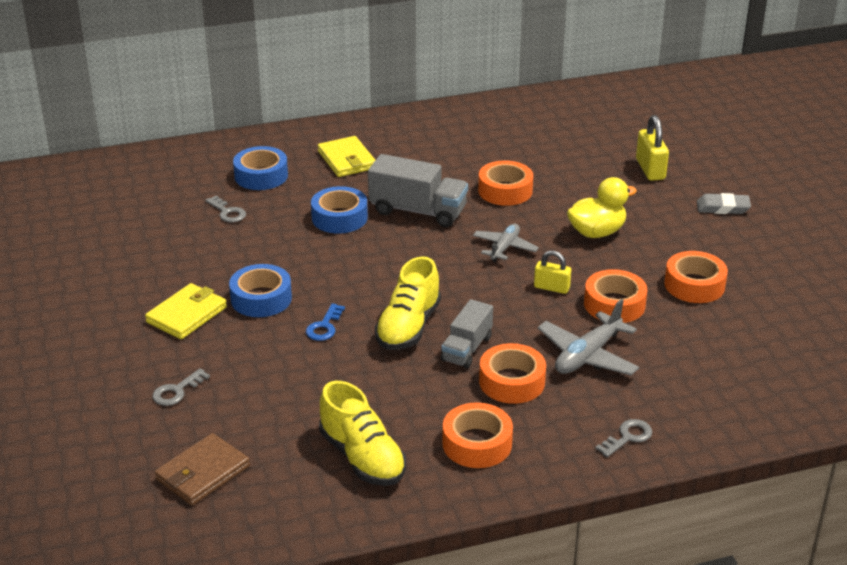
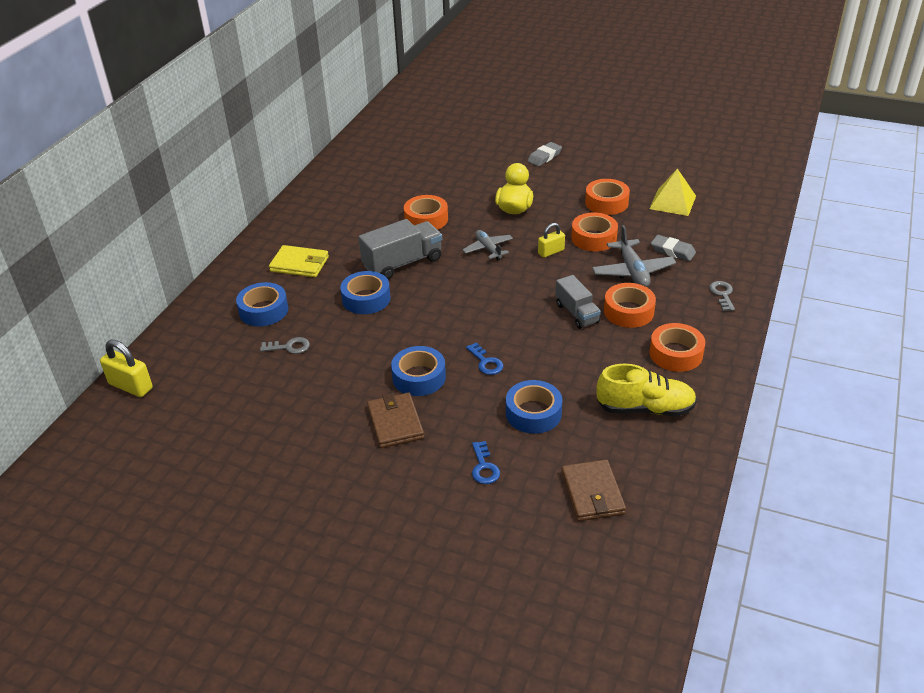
camera: 50 degrees left, 5 degrees up
(177, 391) = (484, 467): grey key -> blue key
(187, 314) = (395, 423): yellow wallet -> brown wallet
(280, 388) = (533, 413): none -> blue tape
(408, 327) = (527, 326): yellow shoe -> none
(650, 169) = (474, 160): yellow padlock -> yellow padlock (131, 386)
(664, 368) = (672, 251): none -> grey eraser
(764, 330) = (672, 202): none -> yellow pyramid

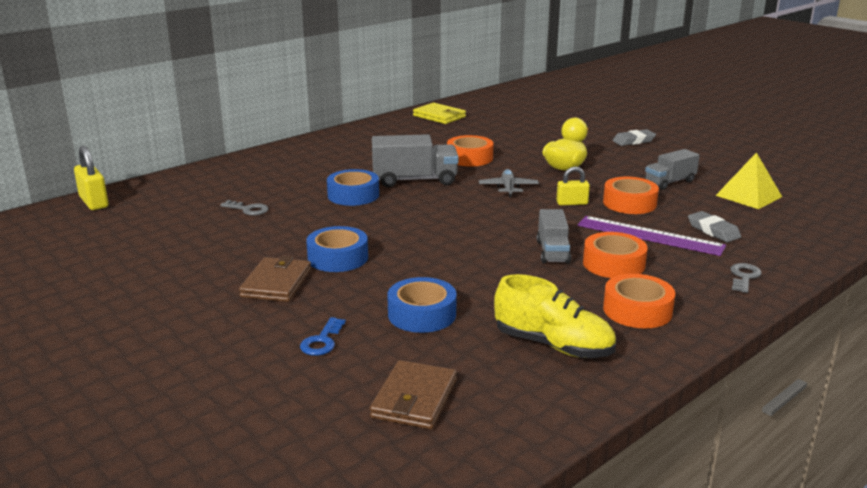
camera: 25 degrees right, 15 degrees down
(263, 310) = (256, 183): blue tape -> none
(299, 264) = (322, 162): yellow wallet -> yellow wallet (439, 116)
(486, 362) = (416, 264): blue key -> none
(606, 203) = (670, 182): orange tape -> grey truck
(632, 271) = (649, 236): grey plane -> purple ruler

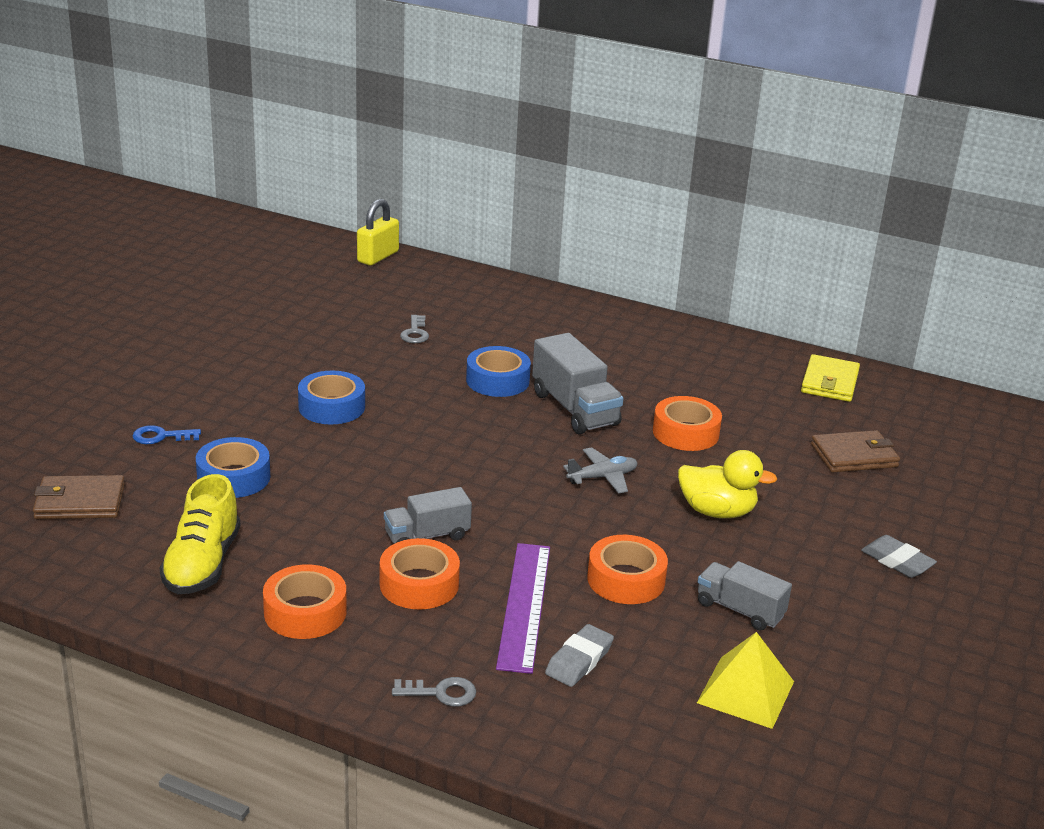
camera: 65 degrees right, 5 degrees up
(276, 283) = (259, 388): brown wallet -> brown wallet (854, 456)
(572, 203) = (589, 532): yellow padlock -> none

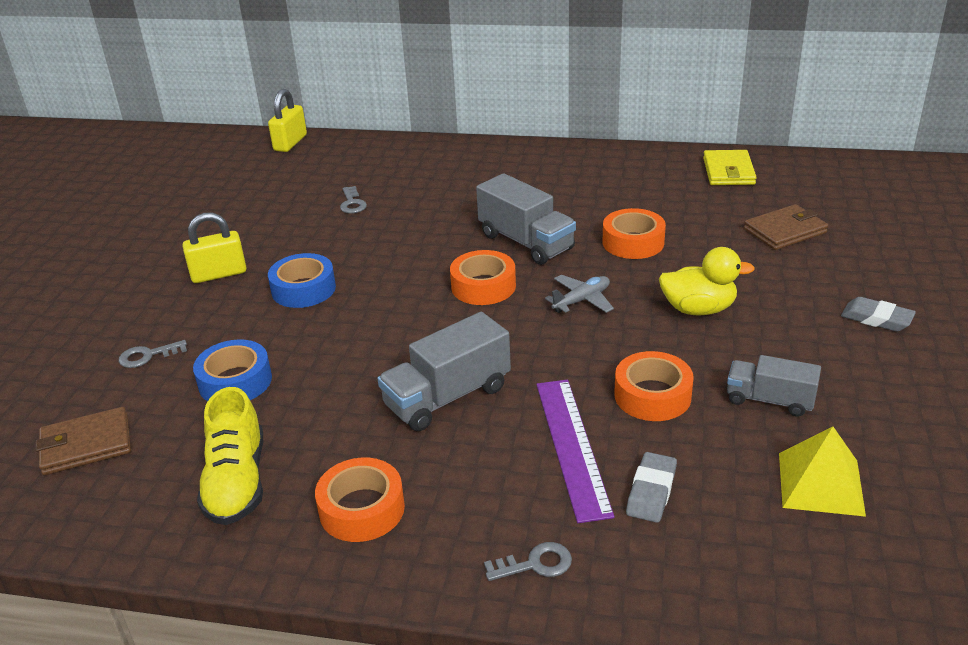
camera: 10 degrees left, 5 degrees up
(161, 436) = (148, 356): blue key -> grey key
(255, 375) = (219, 274): none -> yellow padlock
(419, 584) = (462, 449): orange tape -> orange tape (483, 286)
(427, 536) = (447, 397): grey truck -> grey truck, size x1.55
(497, 380) = (445, 231): blue tape -> none

